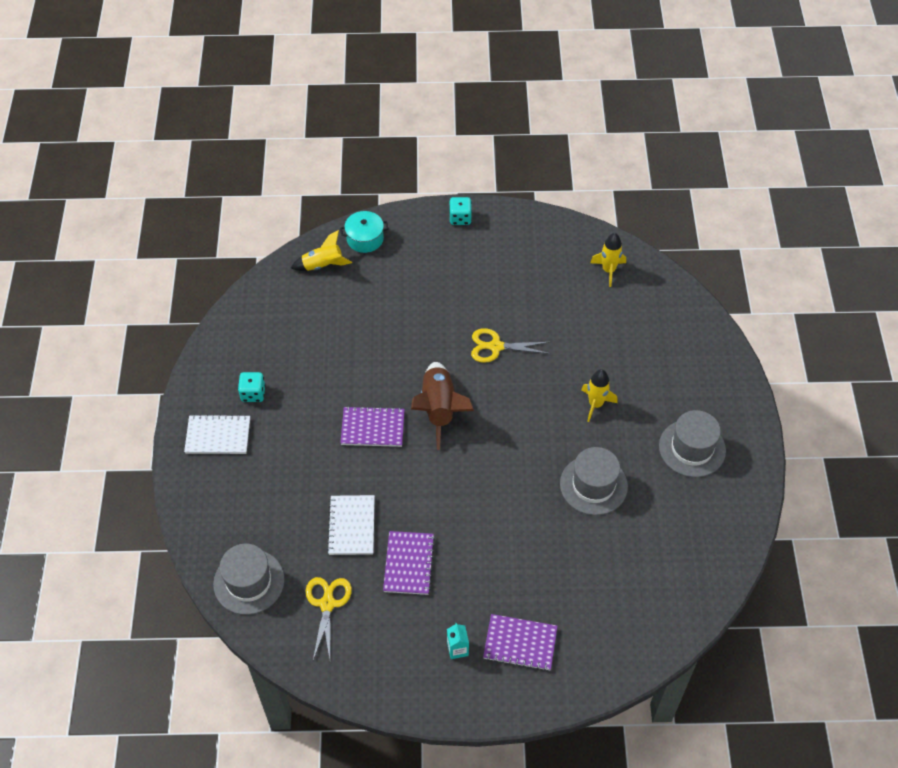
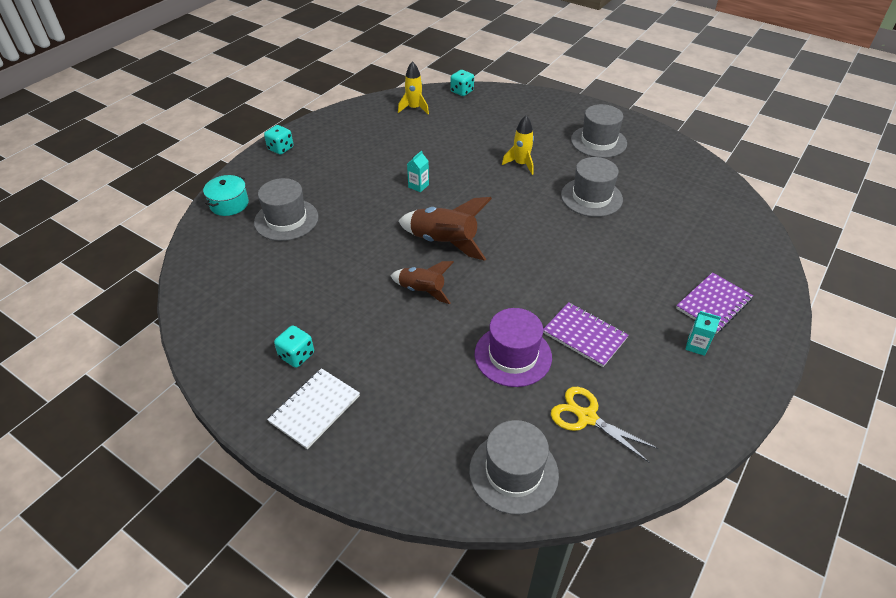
camera: 55 degrees left, 10 degrees down
(322, 265) = (220, 240): yellow rocket -> none
(351, 526) = (513, 355): white notebook -> purple hat
(372, 428) = (422, 290): purple notebook -> brown rocket
(378, 288) = (286, 220): none -> grey hat
(496, 347) = (418, 186): yellow scissors -> turquoise carton
(674, 289) = (462, 91): none -> turquoise dice

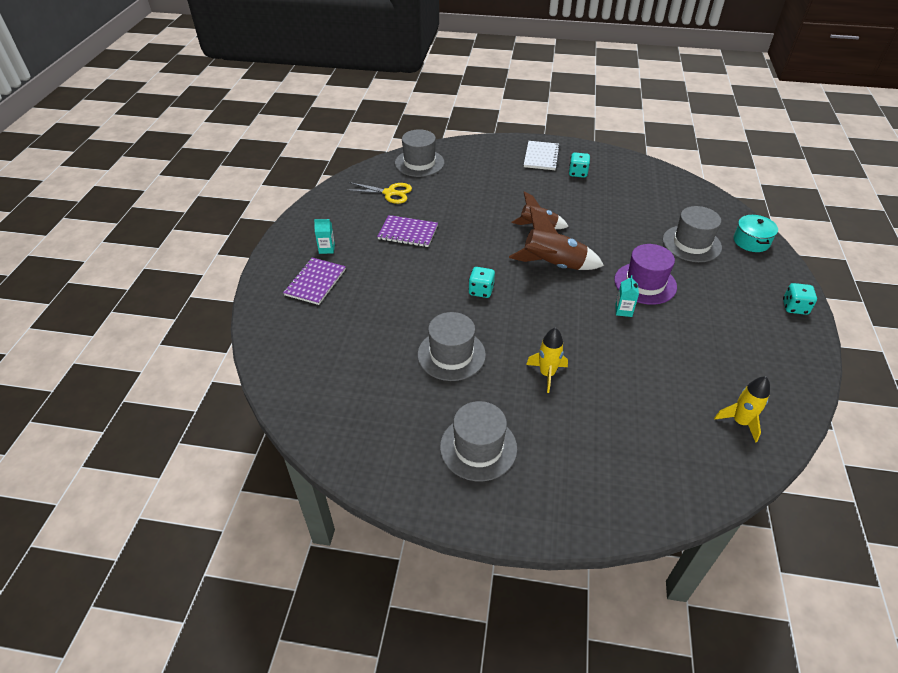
camera: 155 degrees right, 0 degrees up
(462, 91) = (718, 486): turquoise dice -> turquoise dice (481, 291)
(513, 355) = (449, 208): purple hat -> purple hat (645, 283)

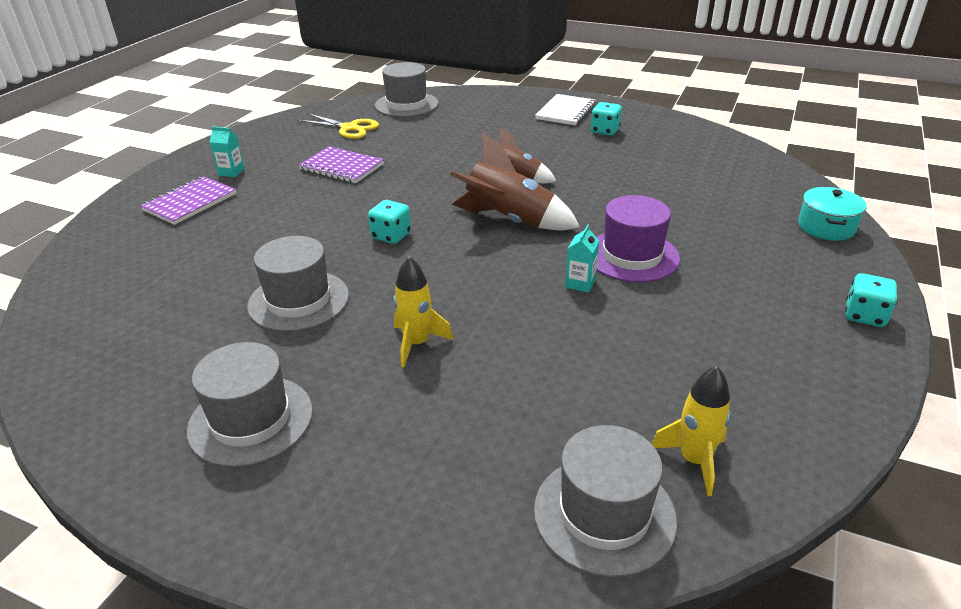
camera: 15 degrees right, 10 degrees down
(691, 244) = (729, 219): grey hat -> grey hat (604, 514)

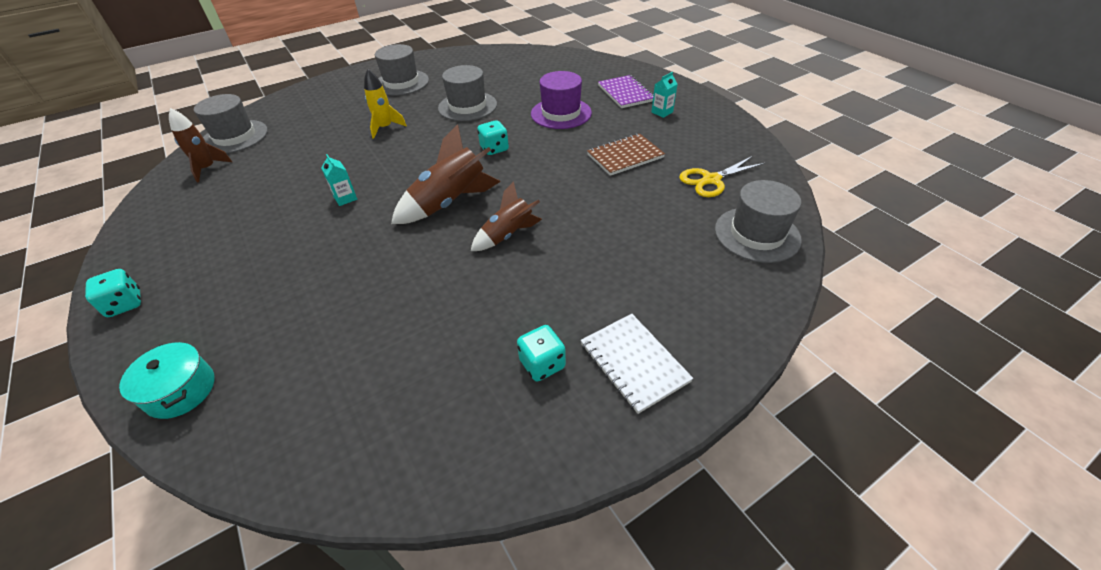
camera: 125 degrees right, 10 degrees up
(341, 167) = (625, 156): purple notebook -> brown notebook
(632, 256) = (333, 236): purple hat -> purple hat (561, 113)
(694, 460) = (208, 169): yellow rocket -> brown rocket

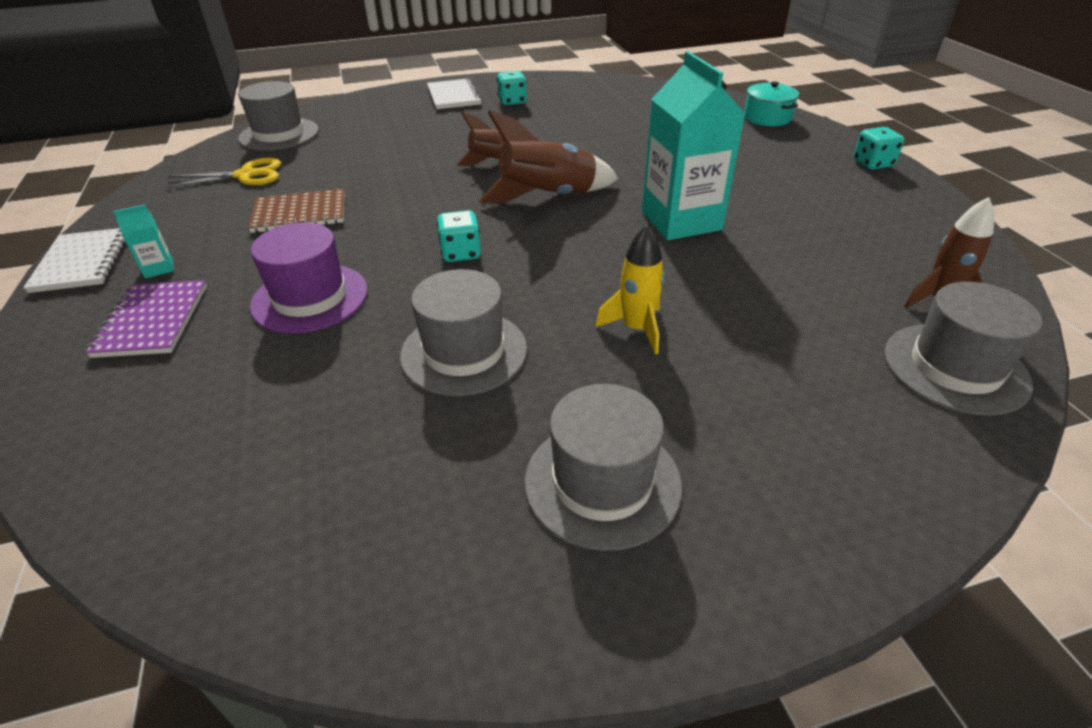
camera: 165 degrees left, 5 degrees down
(345, 198) = (681, 221): turquoise carton -> turquoise carton, size x2.45
(709, 108) = (82, 262): none -> white notebook

